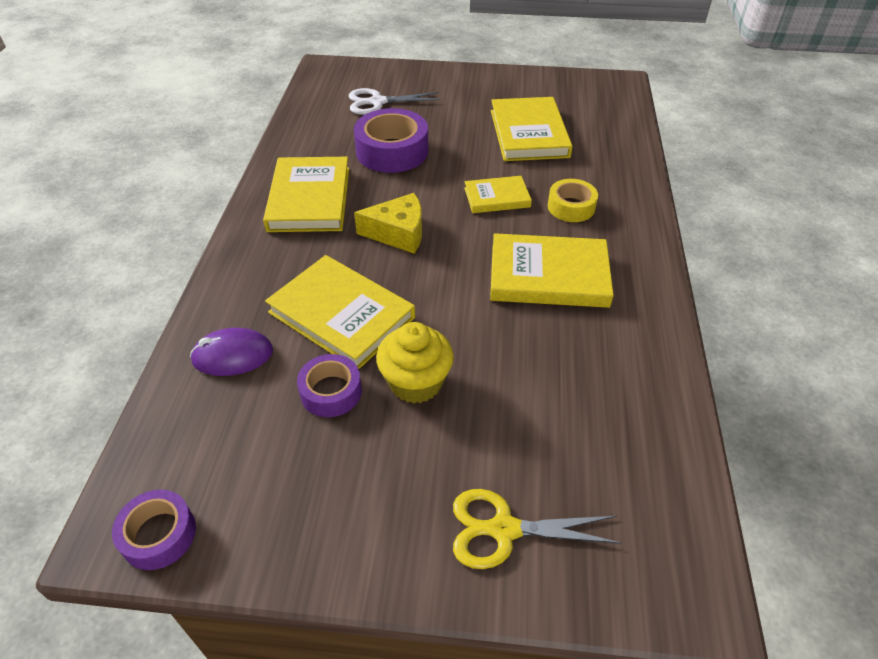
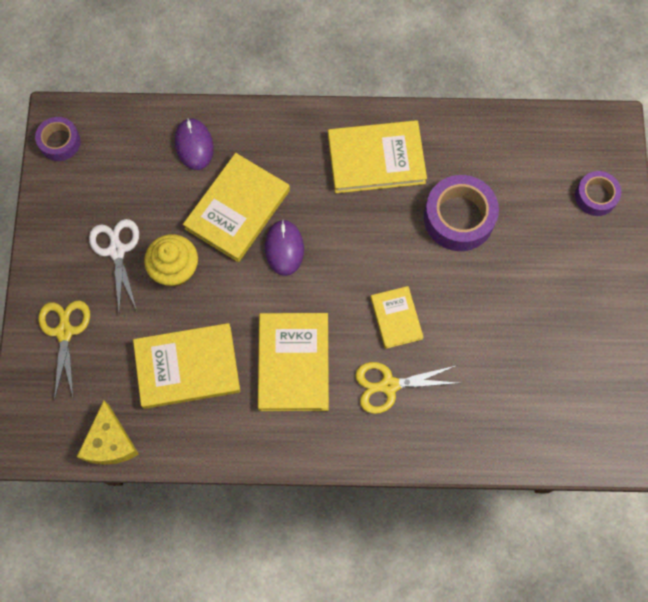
camera: 85 degrees right, 25 degrees up
(331, 392) = (165, 215): purple tape -> purple tape (595, 196)
(378, 102) = (548, 192): white scissors -> white scissors (117, 251)
(398, 233) = (336, 238): yellow cheese -> yellow cheese (110, 442)
(403, 275) = (284, 248): none -> purple mouse
(529, 133) = (510, 347): yellow book -> yellow book (187, 367)
(571, 207) = (389, 385): yellow tape -> yellow scissors

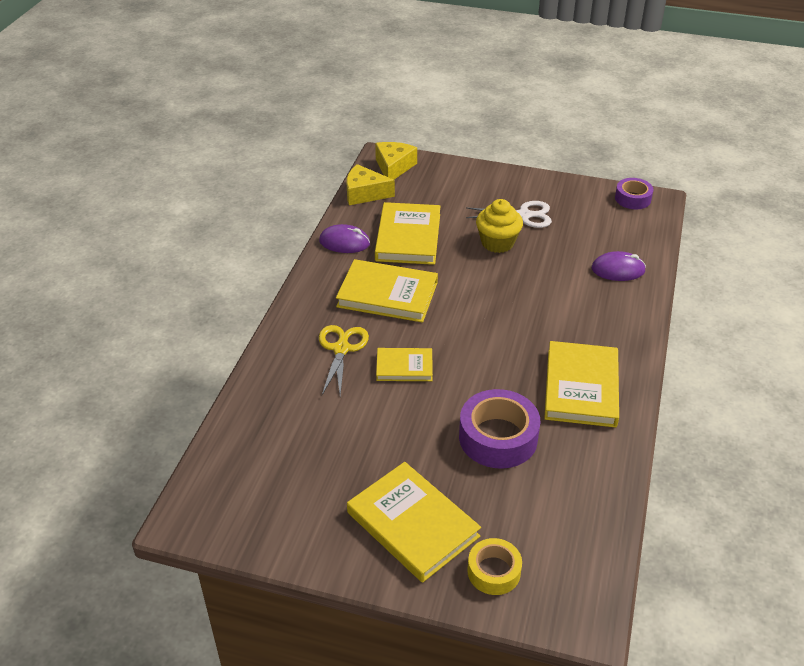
camera: 105 degrees right, 30 degrees down
(44, 422) = (394, 167): none -> yellow cheese
(65, 332) = (461, 183): yellow scissors -> none
(237, 209) = (546, 285): yellow book -> yellow book (413, 524)
(284, 248) = (499, 307): purple mouse -> purple mouse (344, 242)
(595, 196) = (494, 571): purple tape -> yellow tape

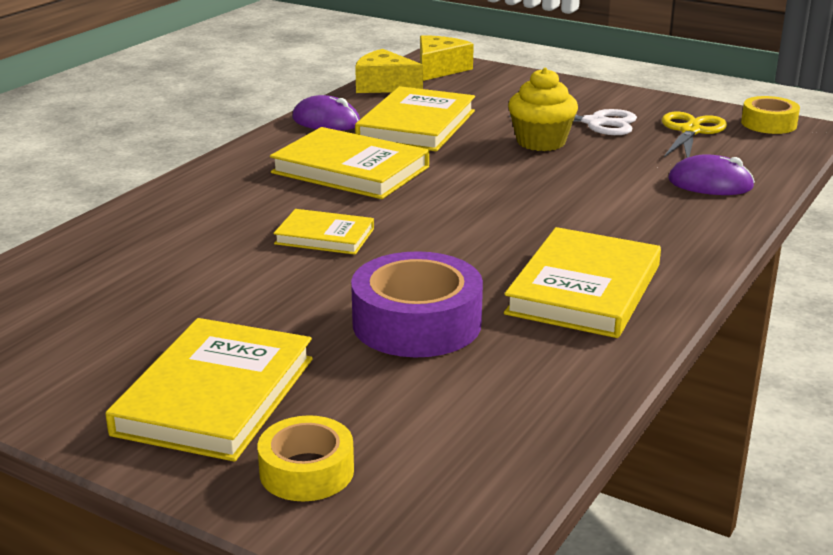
camera: 15 degrees right, 15 degrees down
(341, 349) = (248, 210): yellow scissors -> yellow scissors (690, 131)
(413, 524) = (215, 396): yellow book -> yellow book turned 45 degrees clockwise
(633, 198) = (769, 124): purple tape -> yellow tape

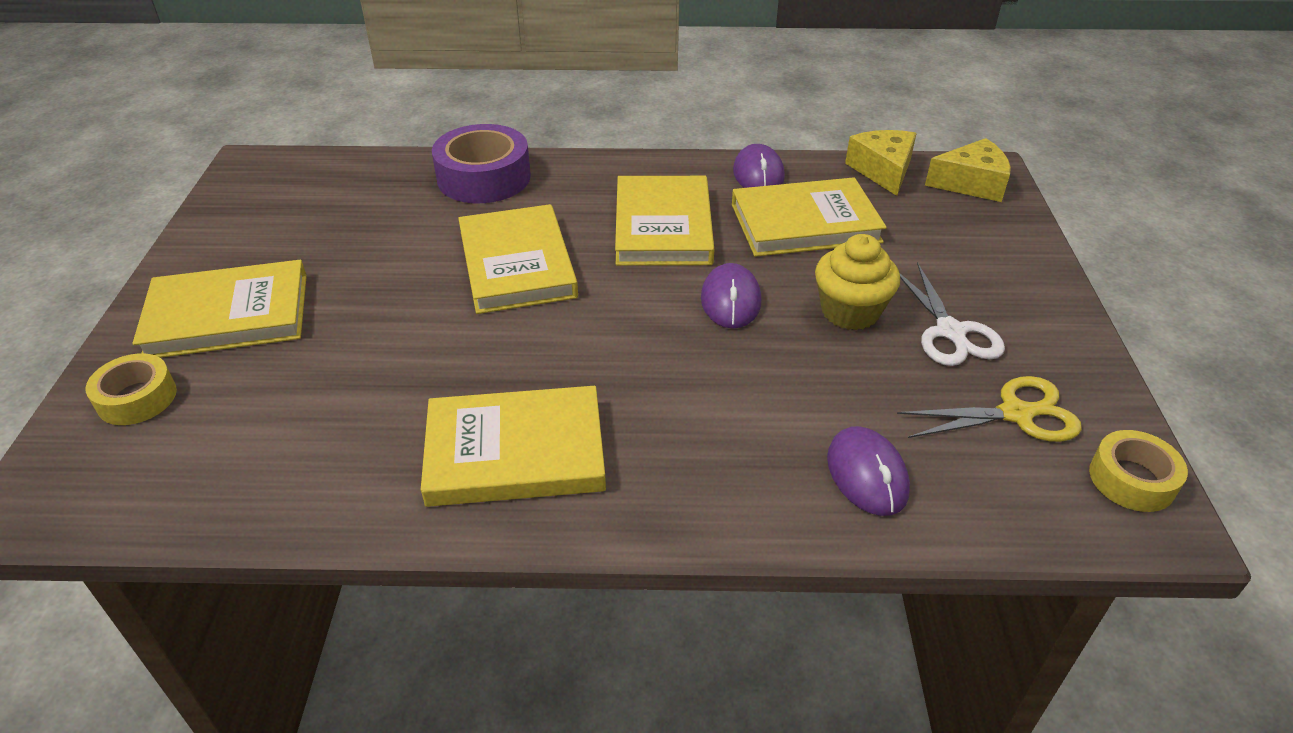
camera: 60 degrees right, 15 degrees up
(324, 236) = (517, 264): yellow book -> yellow book, size x1.73
(416, 323) = (388, 370): purple tape -> purple tape (484, 177)
(482, 173) = (730, 300): none -> purple mouse

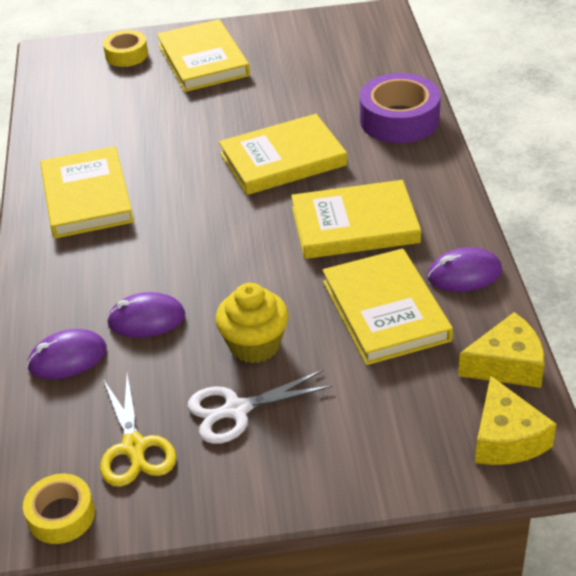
camera: 85 degrees right, 0 degrees up
(730, 300) = (258, 274): purple mouse -> purple mouse (146, 319)

